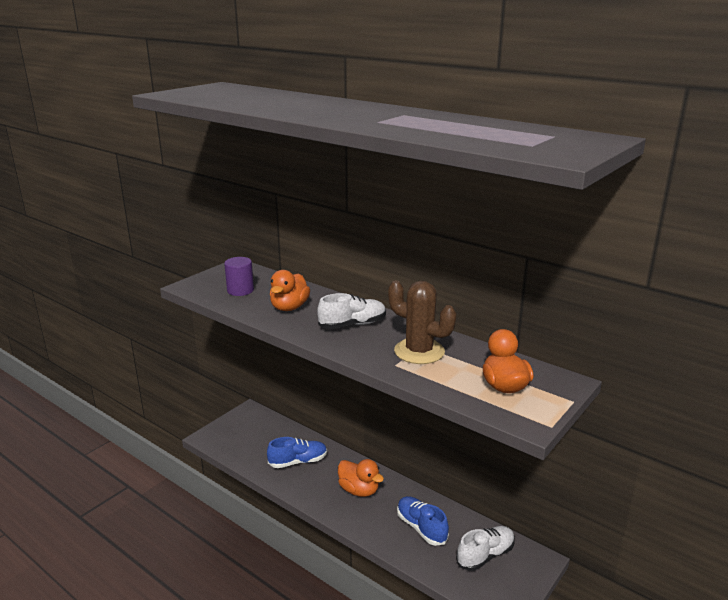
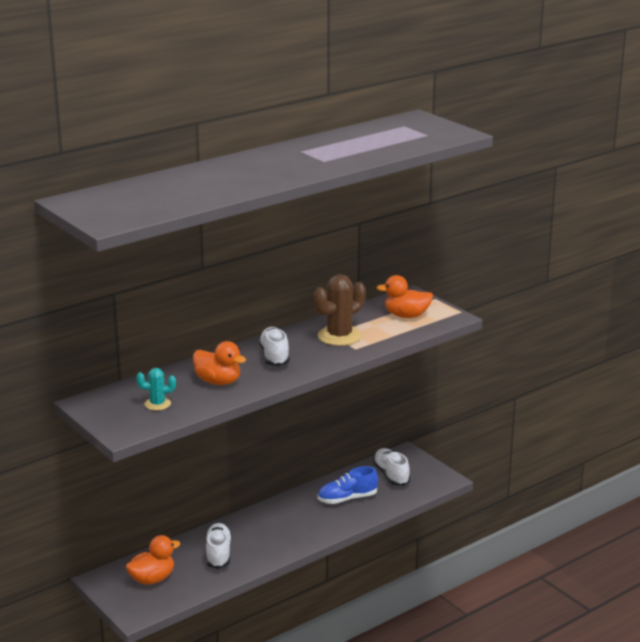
camera: 75 degrees left, 0 degrees up
(240, 290) = (157, 404): purple cylinder -> turquoise cactus
(298, 462) = (218, 554): blue shoe -> white shoe
(359, 490) = (282, 523): orange duck -> orange duck (152, 579)

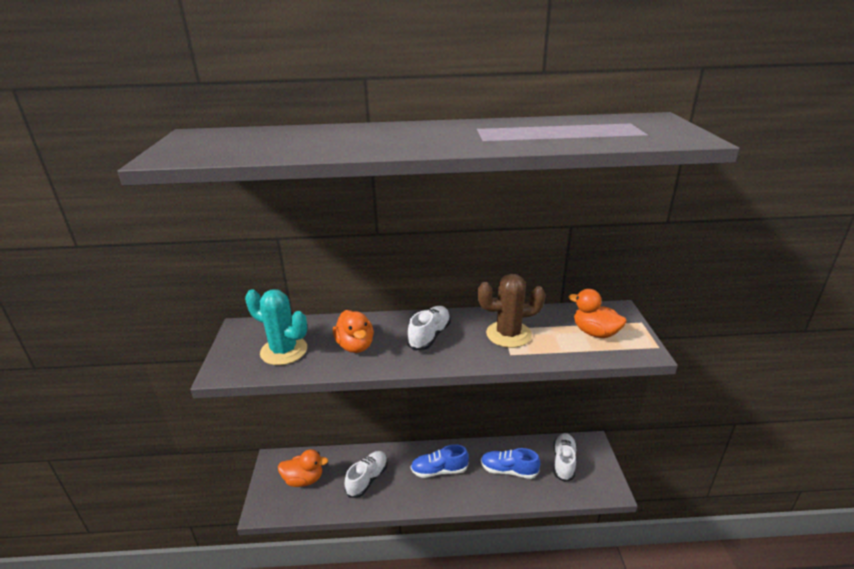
camera: 35 degrees right, 5 degrees up
(157, 404) = (284, 351): turquoise cactus -> turquoise cactus, size x1.82
(282, 522) = (439, 470): none -> blue shoe

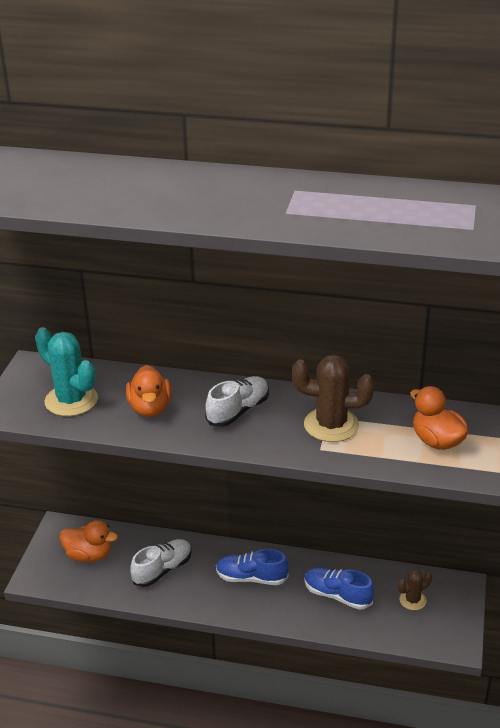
camera: 15 degrees right, 5 degrees up
(564, 462) = (412, 600): white shoe -> brown cactus

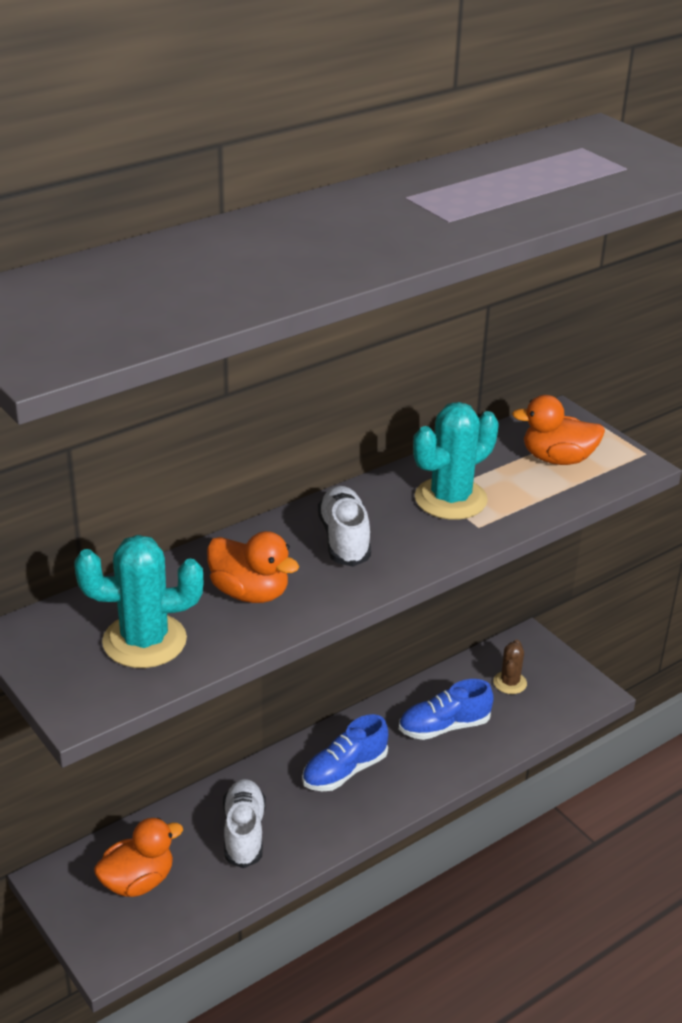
camera: 50 degrees left, 0 degrees up
(331, 425) = (450, 499): brown cactus -> turquoise cactus

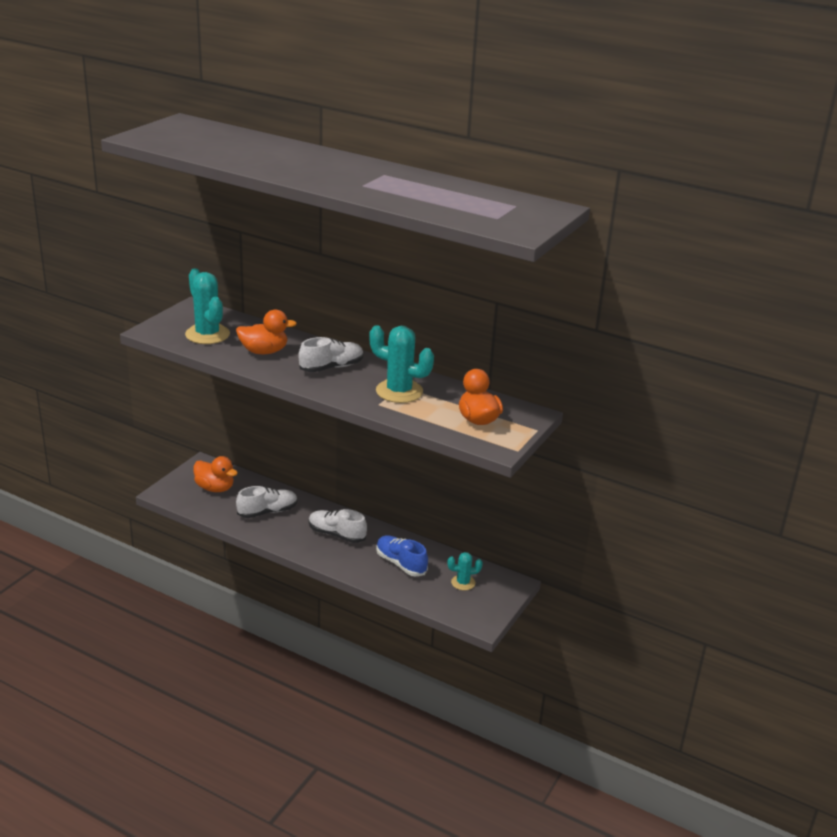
camera: 65 degrees right, 5 degrees down
(250, 593) = (264, 351): orange duck -> orange duck turned 105 degrees counterclockwise
(344, 771) = (336, 534): blue shoe -> white shoe
(510, 683) = (463, 583): brown cactus -> turquoise cactus

